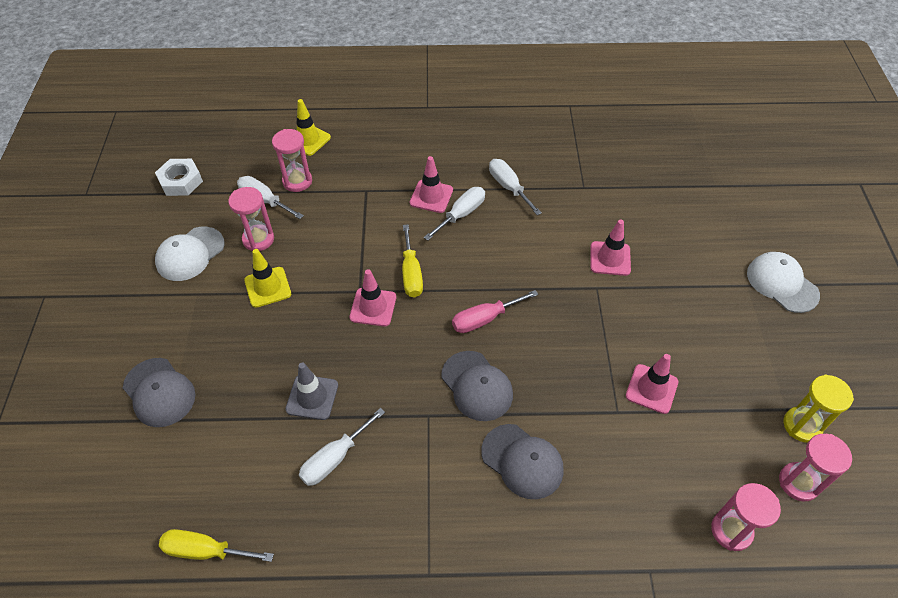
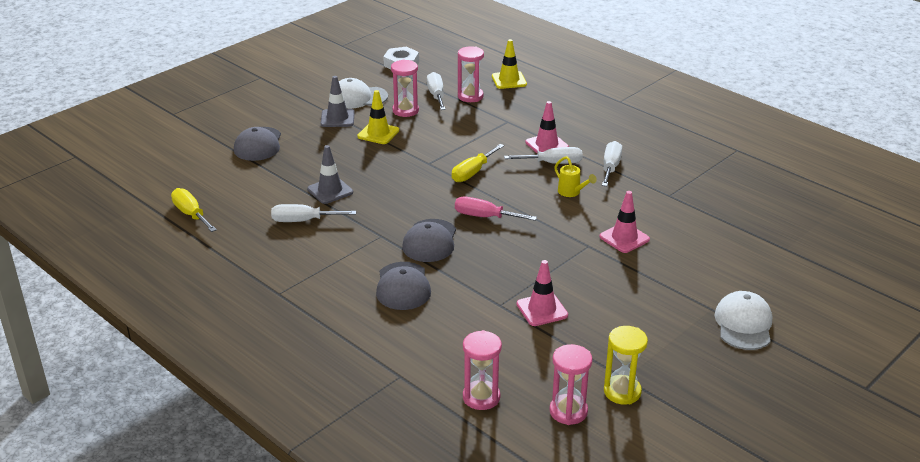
camera: 45 degrees right, 20 degrees down
(202, 296) = (337, 118): none -> grey traffic cone
(373, 307) = (424, 174): pink traffic cone -> none
(515, 237) = (571, 192): none -> yellow watering can

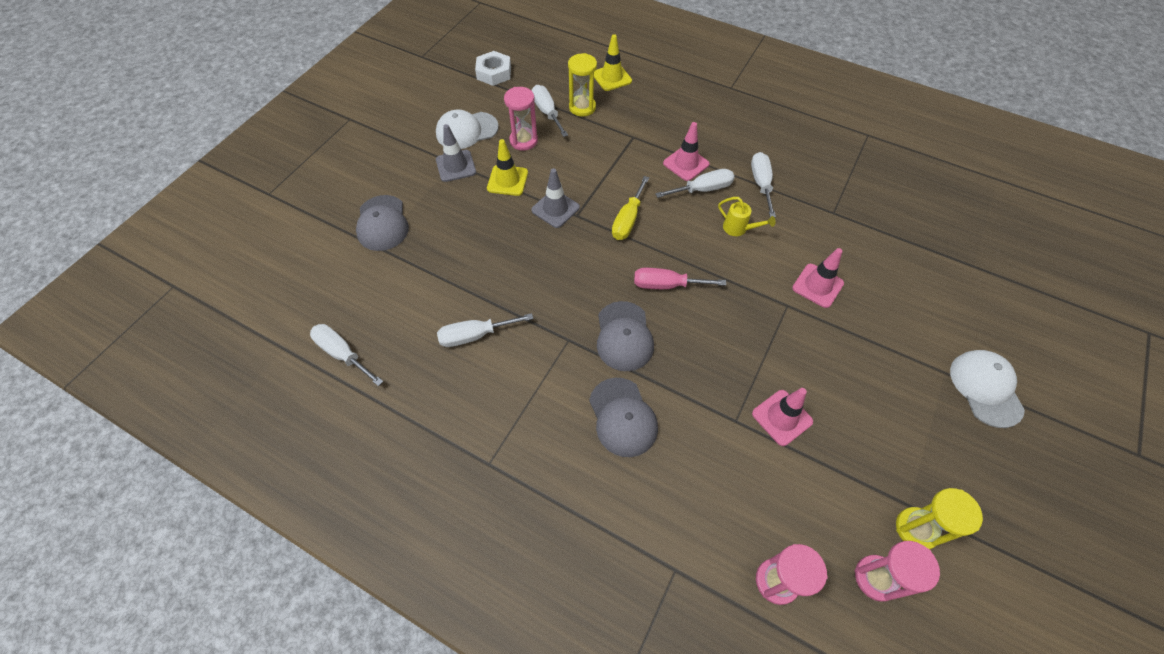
camera: 15 degrees left, 25 degrees up
(191, 214) = (342, 354): yellow screwdriver -> white screwdriver
(330, 191) = (487, 280): grey traffic cone -> grey traffic cone (555, 209)
(470, 96) = (582, 107): pink hourglass -> yellow hourglass

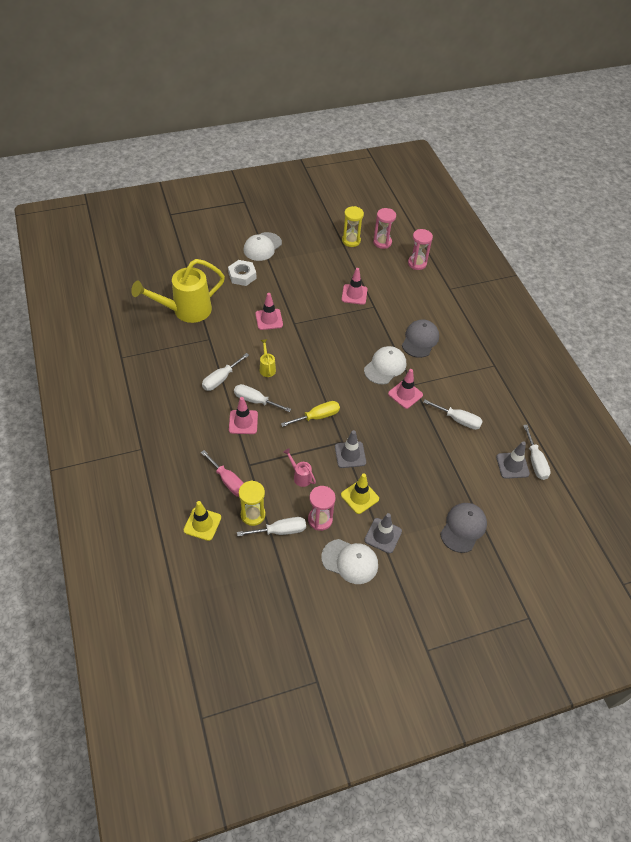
camera: 140 degrees left, 5 degrees down
(369, 327) = (512, 465): none -> grey traffic cone
(494, 73) = (278, 605): white nut -> white nut (242, 276)
(547, 112) = (280, 531): white screwdriver -> white screwdriver turned 120 degrees counterclockwise
(565, 319) = (405, 394): none -> pink traffic cone
(579, 159) = (300, 476): none -> pink watering can
(624, 336) = (385, 366): grey cap -> white cap
(666, 285) = (338, 371): pink screwdriver -> pink screwdriver (228, 481)
(902, 222) = (186, 311): none -> yellow watering can

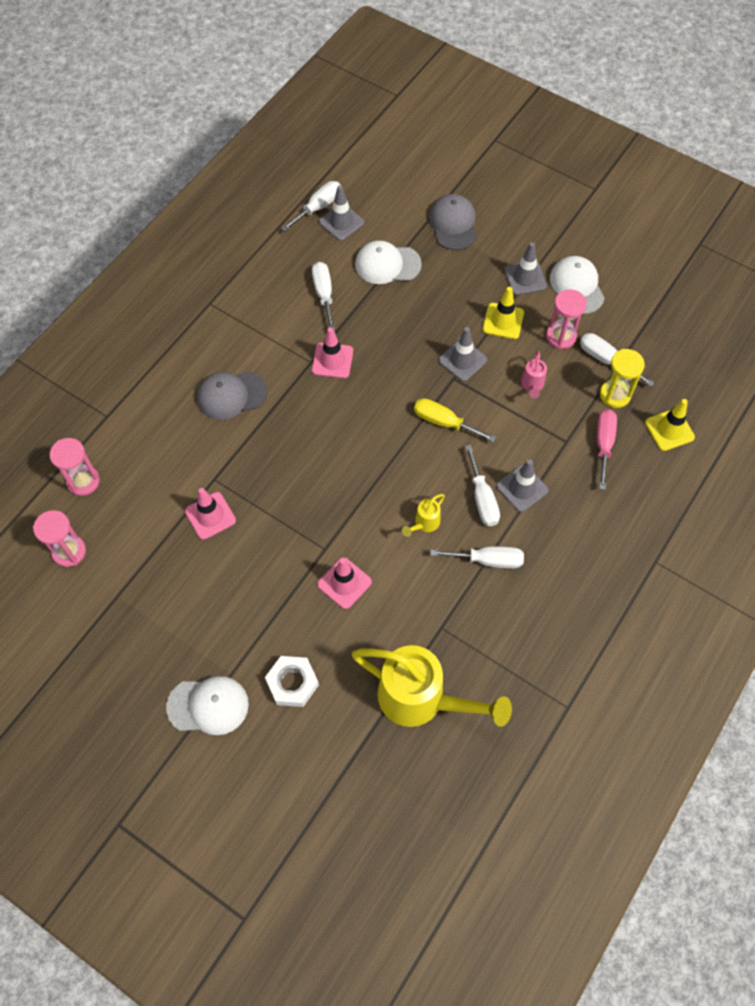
camera: 125 degrees left, 10 degrees up
(243, 422) = (522, 488): pink traffic cone -> grey traffic cone
(351, 241) = (97, 594): yellow hourglass -> none
(385, 366) = (308, 404): white cap -> white cap (387, 264)
(463, 528) = (453, 224): grey cap -> grey cap turned 90 degrees clockwise

